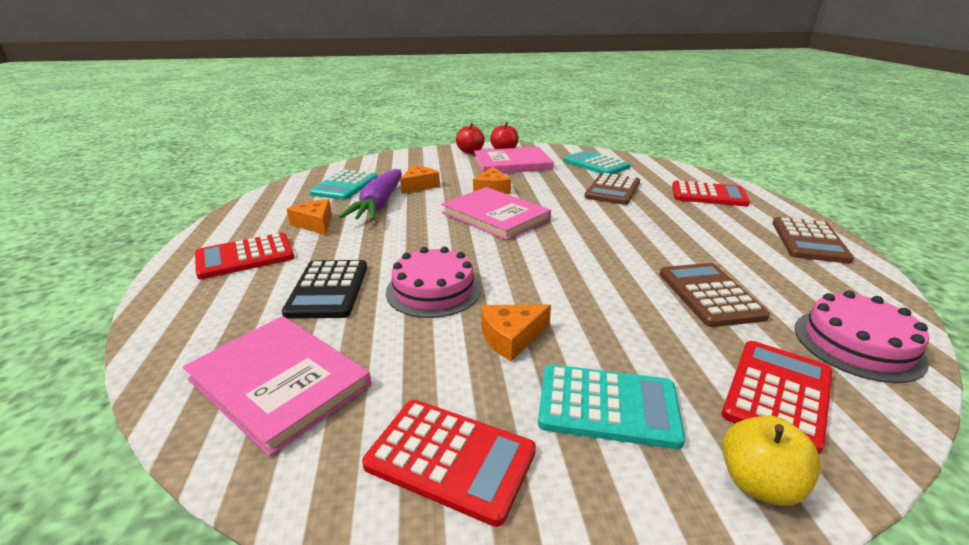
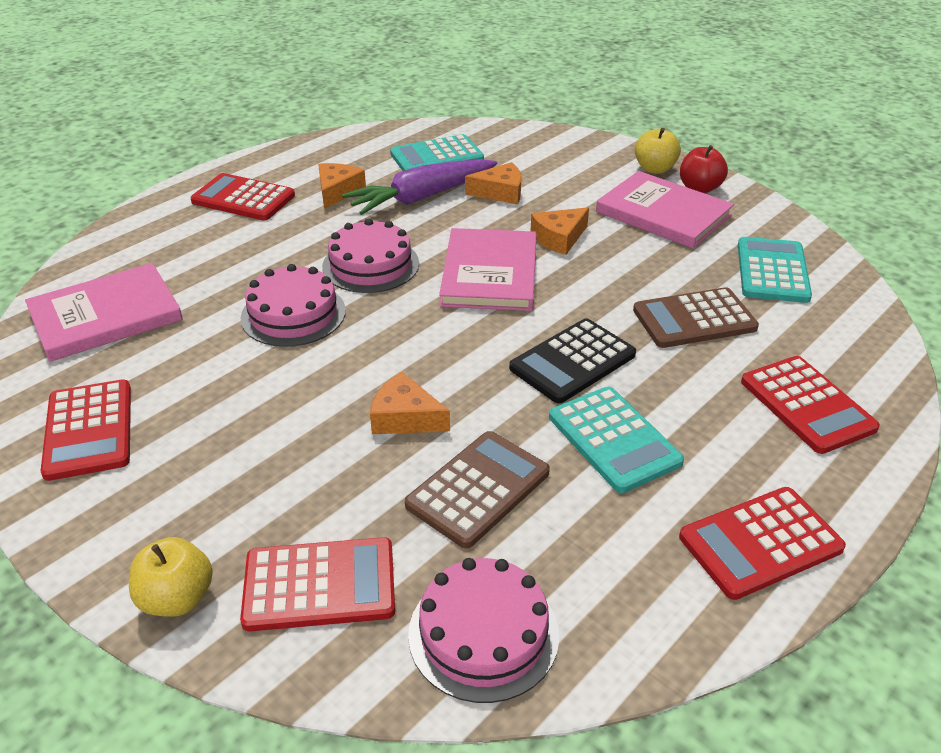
camera: 50 degrees right, 10 degrees up
(279, 382) = (106, 316): pink book -> pink book turned 60 degrees clockwise
(328, 289) = (237, 264): black calculator -> black calculator (572, 361)
(423, 244) = (371, 265): none -> pink cake
(470, 151) = (654, 169): red apple -> yellow apple
(511, 337) = (260, 391): orange cheese -> orange cheese (405, 417)
(608, 406) = (209, 483): turquoise calculator -> turquoise calculator (613, 439)
(809, 241) = (760, 542): brown calculator -> red calculator

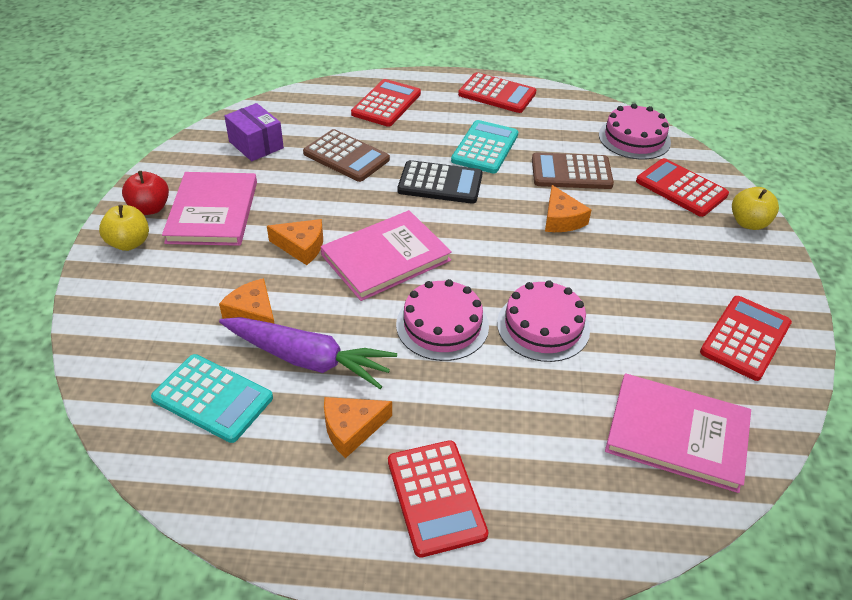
camera: 130 degrees left, 5 degrees up
(772, 271) = (256, 145): turquoise calculator -> purple box

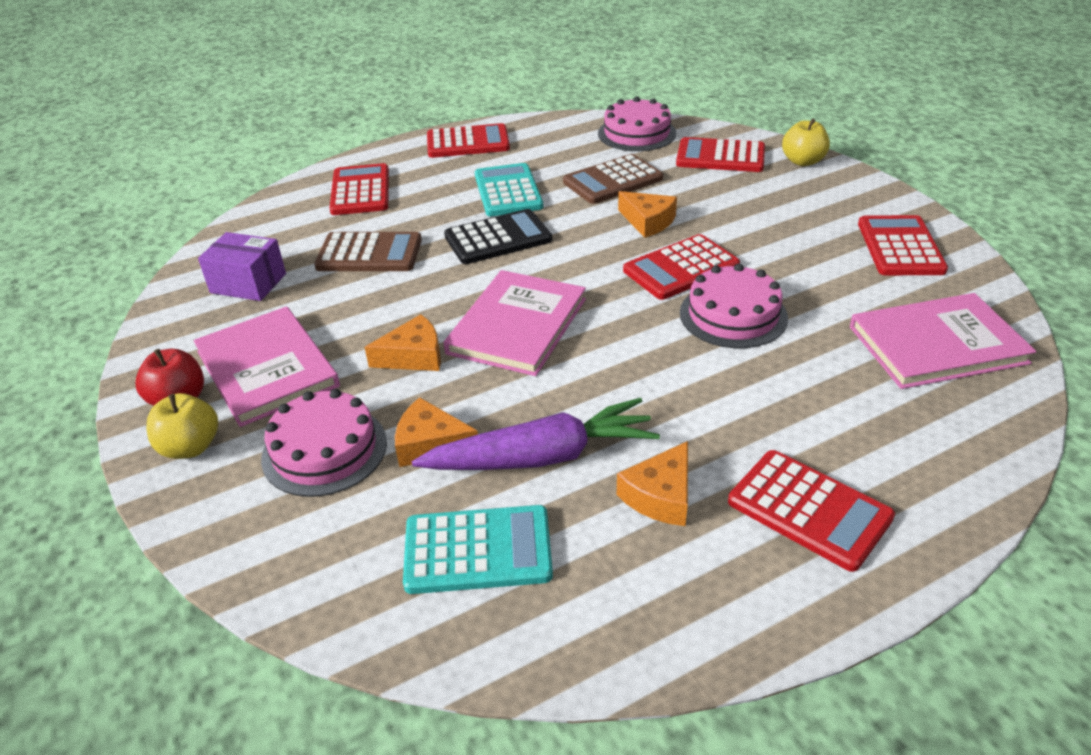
camera: 30 degrees left, 5 degrees down
(442, 325) = (641, 358): pink cake -> pink cake (324, 450)
(545, 269) = (681, 268): none -> red calculator

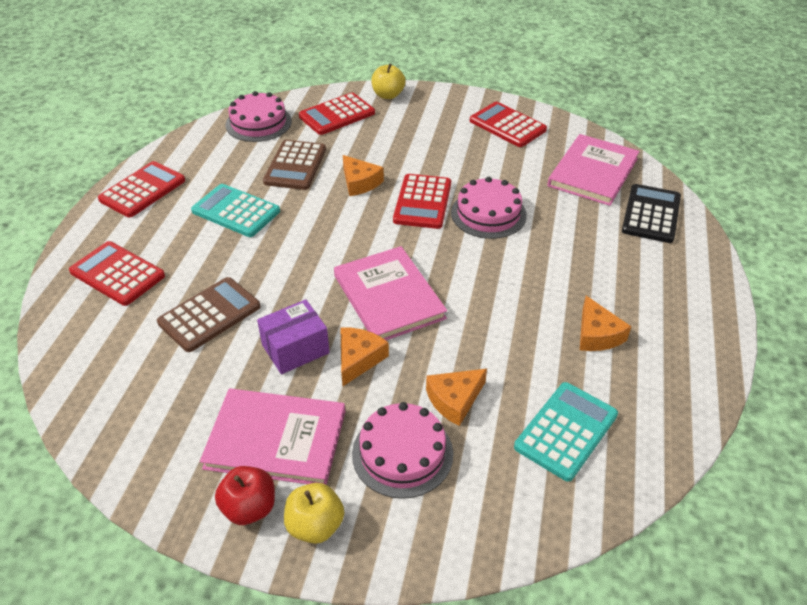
camera: 50 degrees left, 5 degrees up
(248, 283) = (150, 397): purple box -> purple box (295, 349)
(498, 238) = (284, 248): black calculator -> black calculator (651, 214)
(542, 457) = (519, 359): purple carrot -> none
(648, 221) = (360, 182): orange cheese -> orange cheese turned 60 degrees clockwise
(809, 510) = (657, 292): red calculator -> none

